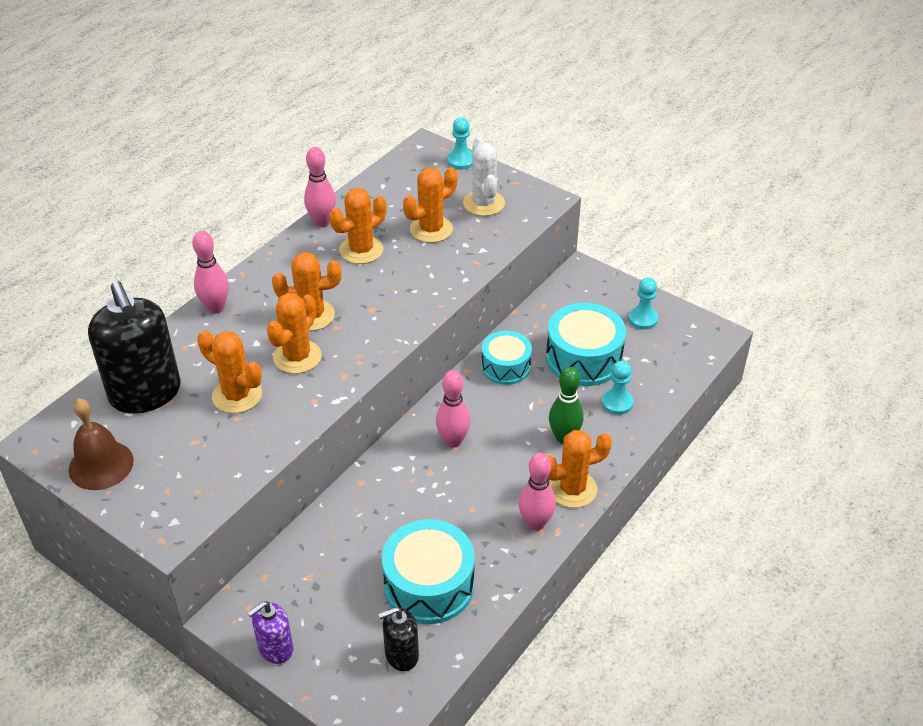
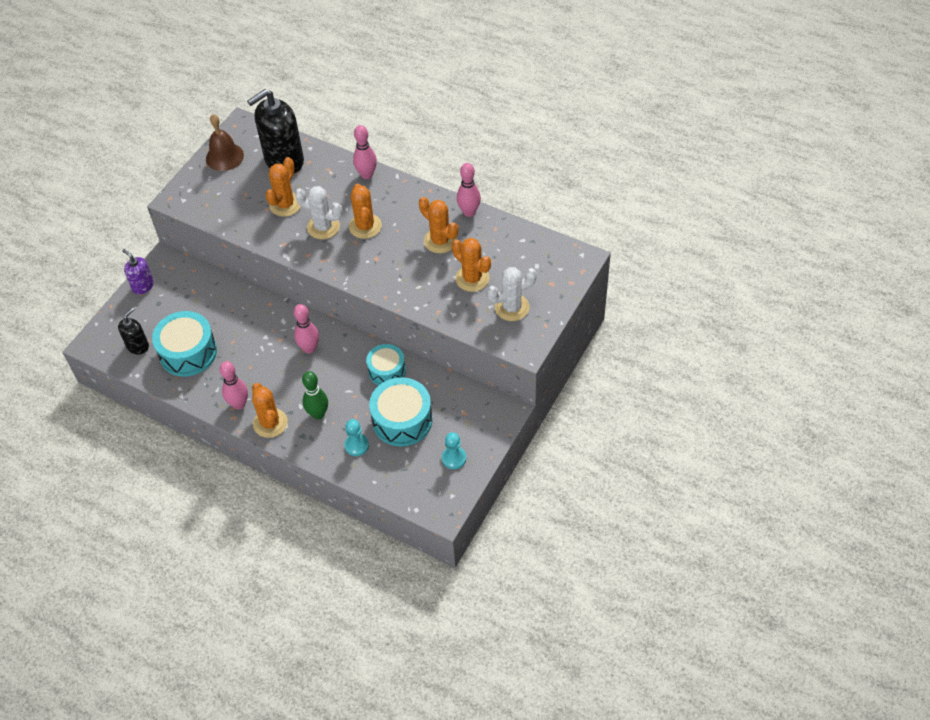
camera: 85 degrees right, 10 degrees up
(297, 357) = (323, 227): orange cactus -> white cactus
(401, 655) = (138, 346): black soap dispenser -> black soap dispenser turned 60 degrees clockwise
(461, 161) = (567, 285): turquoise pawn -> none

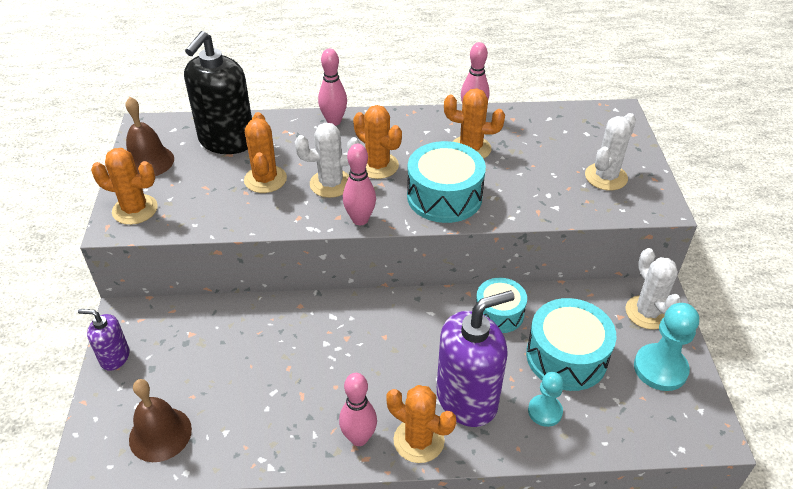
camera: 35 degrees left, 10 degrees down
(138, 346) = (160, 434): black soap dispenser -> brown bell
(188, 352) = (238, 408): turquoise drum -> turquoise drum (444, 196)
(309, 348) = (390, 331): pink bowling pin -> pink bowling pin (360, 219)
(318, 414) = (467, 399): green bowling pin -> purple soap dispenser
(454, 458) = (660, 368): turquoise pawn -> turquoise pawn, size x1.61
(472, 278) = (539, 168): orange cactus -> orange cactus (135, 210)
(485, 419) = (647, 312): none -> white cactus

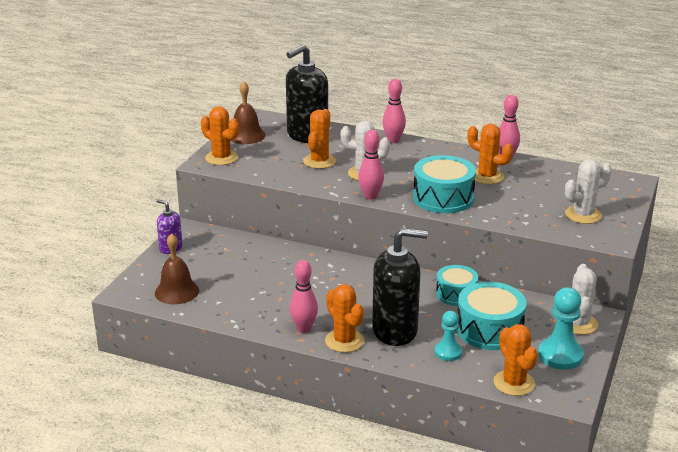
camera: 25 degrees right, 15 degrees down
(377, 166) = (406, 171): orange cactus -> orange cactus (514, 383)
(467, 399) = (395, 331): purple soap dispenser -> black soap dispenser

